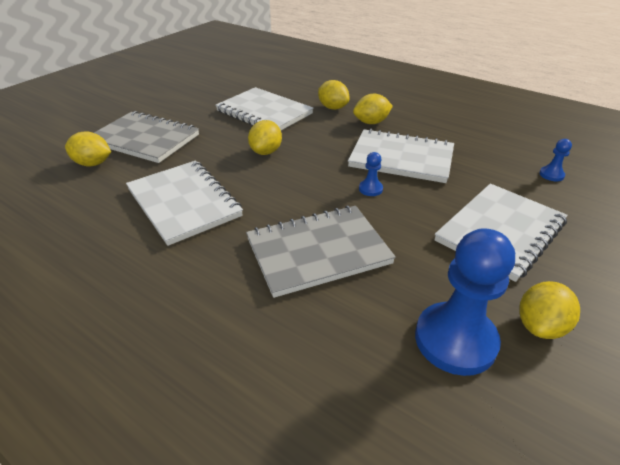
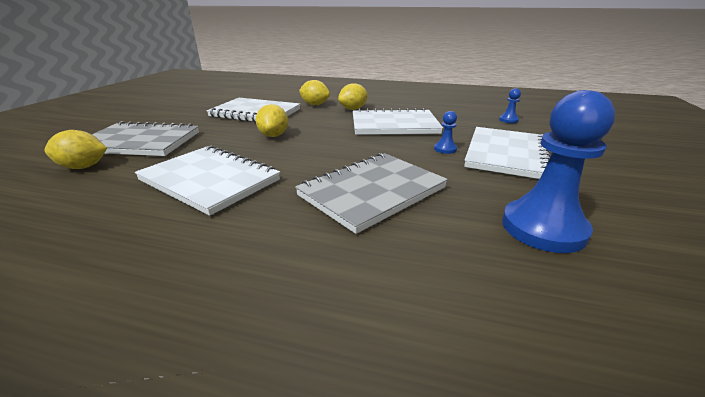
camera: 20 degrees left, 10 degrees down
(370, 189) = (385, 145): blue pawn -> blue pawn (445, 149)
(540, 326) = (593, 204): yellow lemon -> none

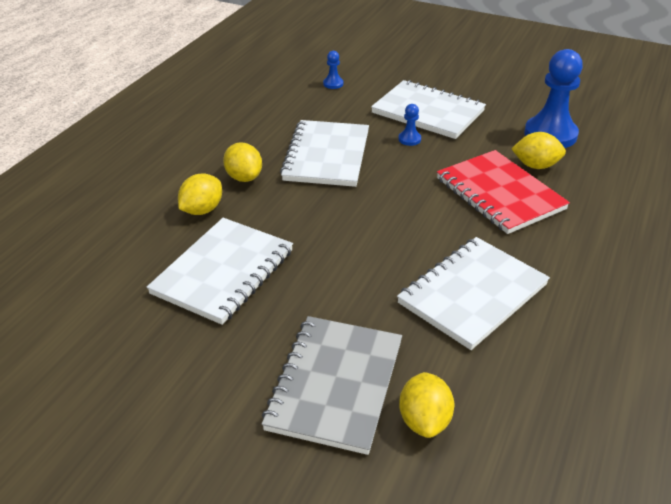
camera: 80 degrees left, 10 degrees up
(273, 135) = (339, 251): yellow lemon -> yellow lemon (535, 166)
(372, 192) = (499, 194): grey notebook -> red notebook

